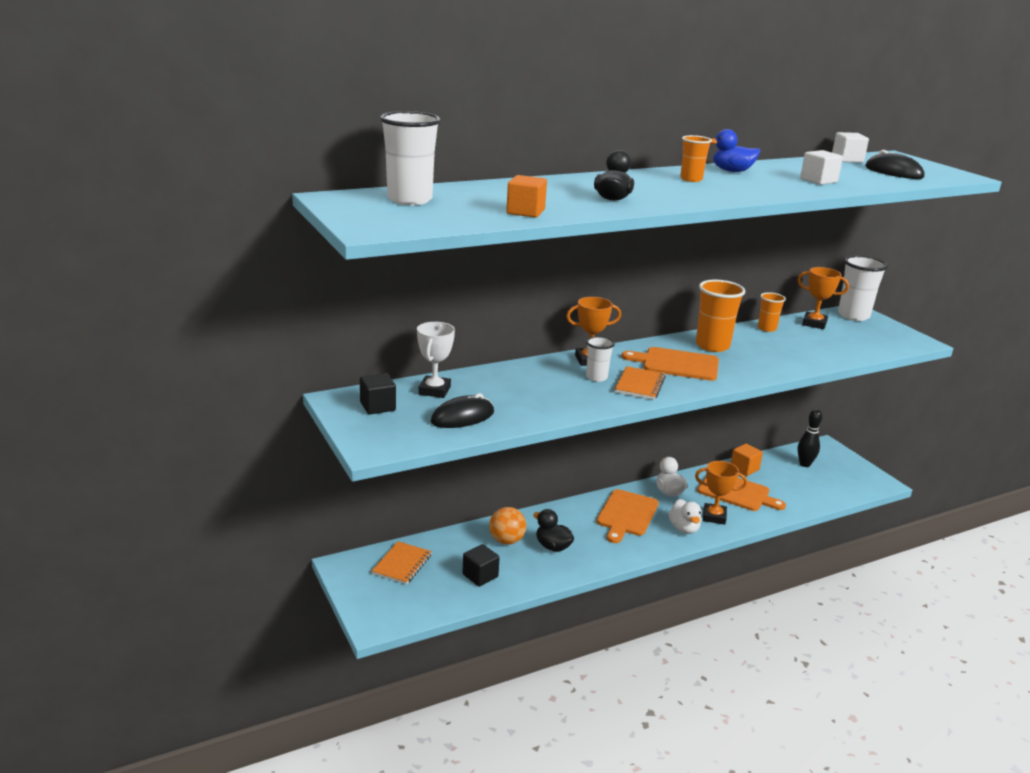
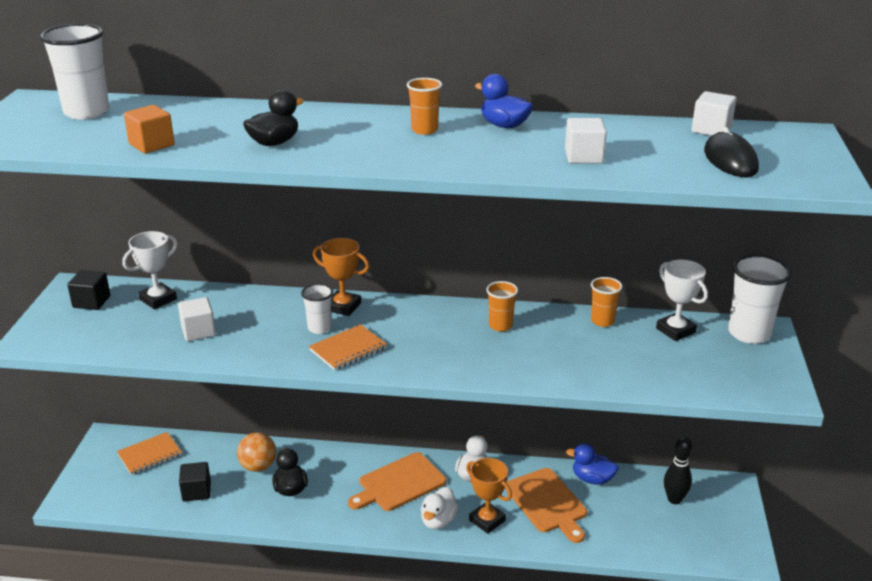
camera: 35 degrees right, 5 degrees up
(462, 417) = (139, 334): black mouse -> none
(508, 403) = (198, 331): none -> white cube
(677, 364) = (425, 336): orange cutting board -> none
(712, 346) = (500, 326): orange cup -> orange cup, size x0.58
(744, 468) = (592, 479): orange cube -> blue duck
(814, 323) = (675, 330): orange trophy -> white trophy

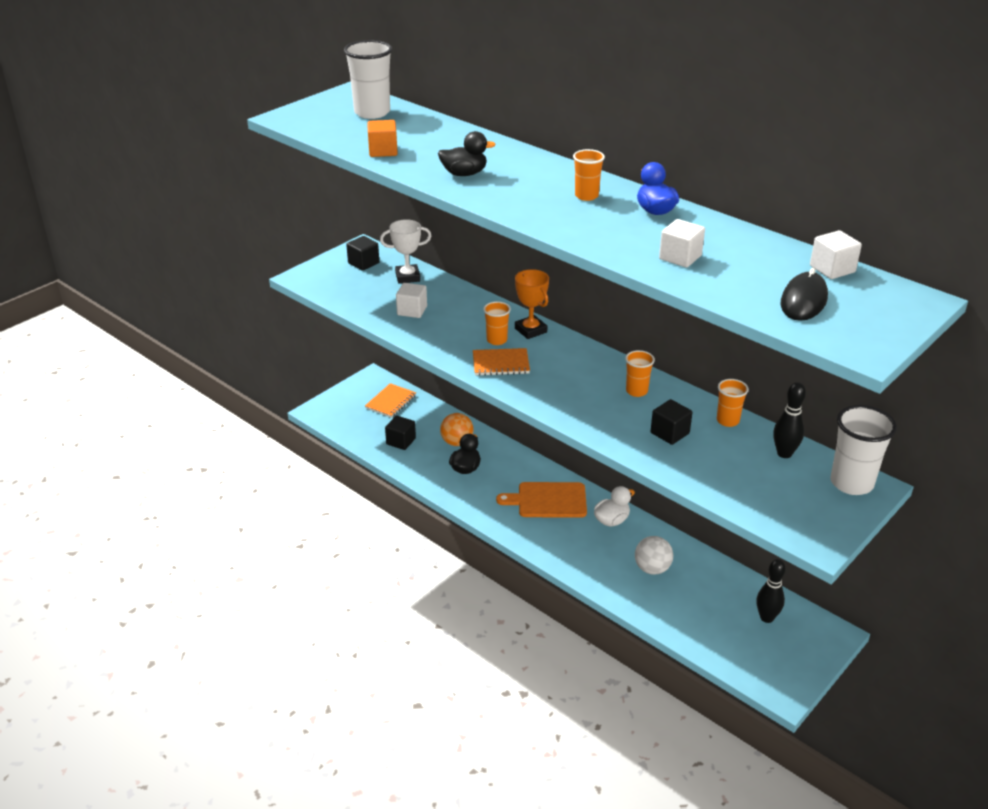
camera: 35 degrees right, 5 degrees up
(150, 455) = (391, 402): orange notebook -> orange notebook turned 60 degrees counterclockwise
(319, 328) = (497, 340): white cup -> orange cup
(438, 521) = (552, 541): white duck -> none
(487, 520) = (590, 558): orange trophy -> none
(547, 503) = (652, 568): orange cutting board -> white ball
(569, 351) = (669, 433): none -> black cube
(592, 479) = (709, 568): blue duck -> none
(675, 330) = (784, 453): white trophy -> black bowling pin

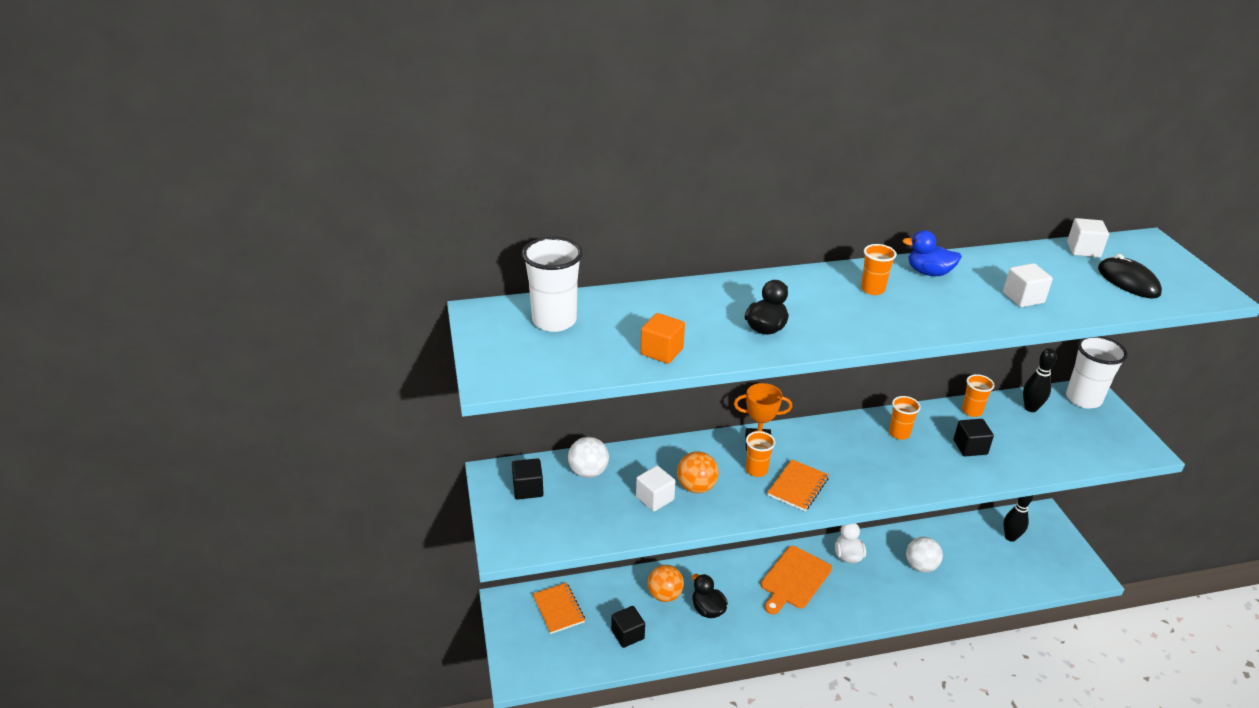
camera: 55 degrees left, 0 degrees up
(407, 277) = (588, 472): white trophy -> white ball
(445, 322) = (696, 487): none -> orange ball

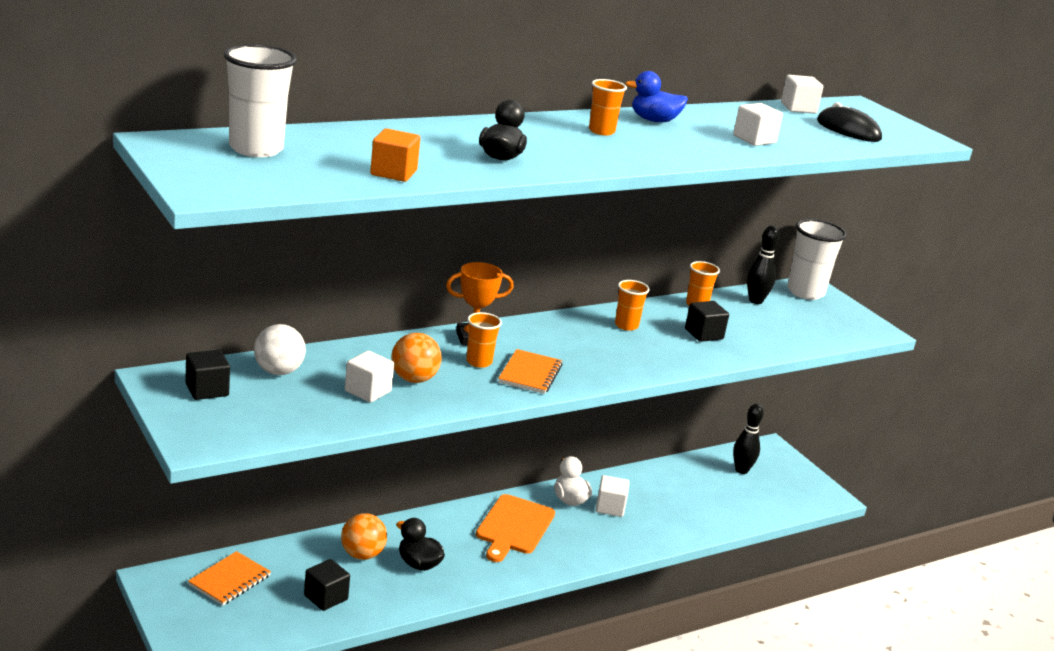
camera: 20 degrees left, 10 degrees down
(558, 609) = (230, 580): orange notebook -> orange notebook turned 75 degrees clockwise
(881, 567) = (610, 507): none -> white cube
(920, 566) = (652, 503): white ball -> none

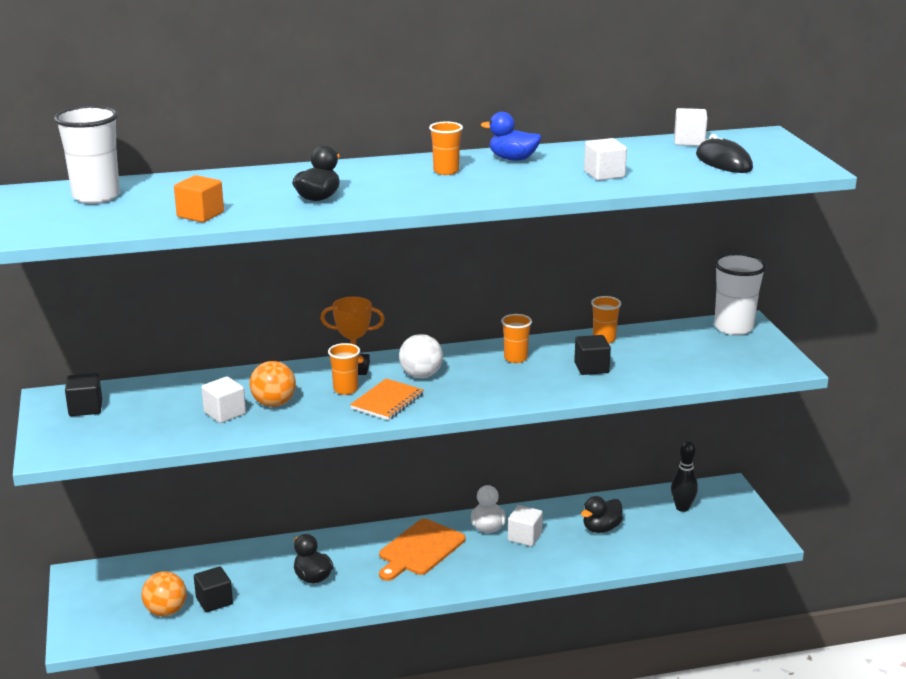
camera: 20 degrees right, 0 degrees up
(230, 580) = (139, 580): orange notebook -> none
(278, 371) = (157, 394): white ball -> white ball (421, 375)
(362, 554) = (265, 565): orange ball -> orange ball (166, 611)
(678, 495) = (601, 528): none -> black duck
(755, 301) = (671, 336): black bowling pin -> none

